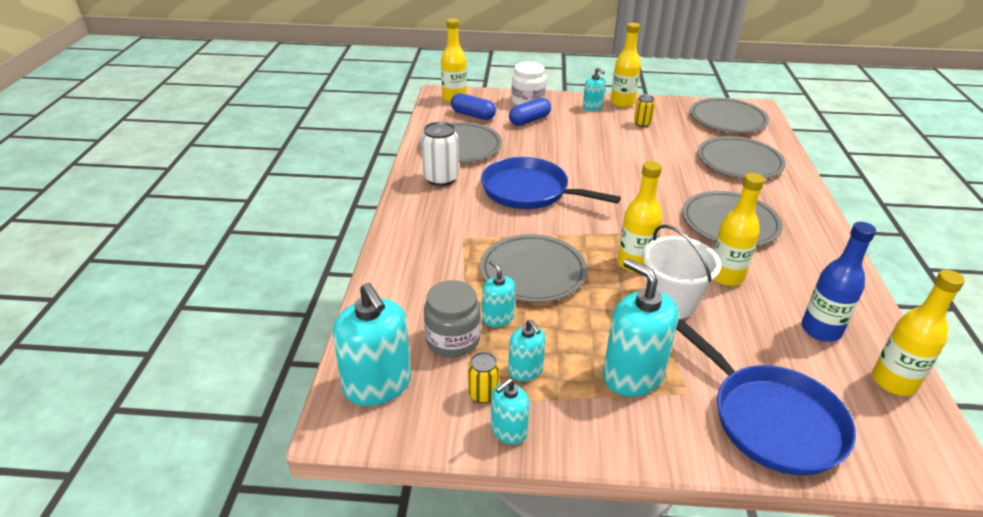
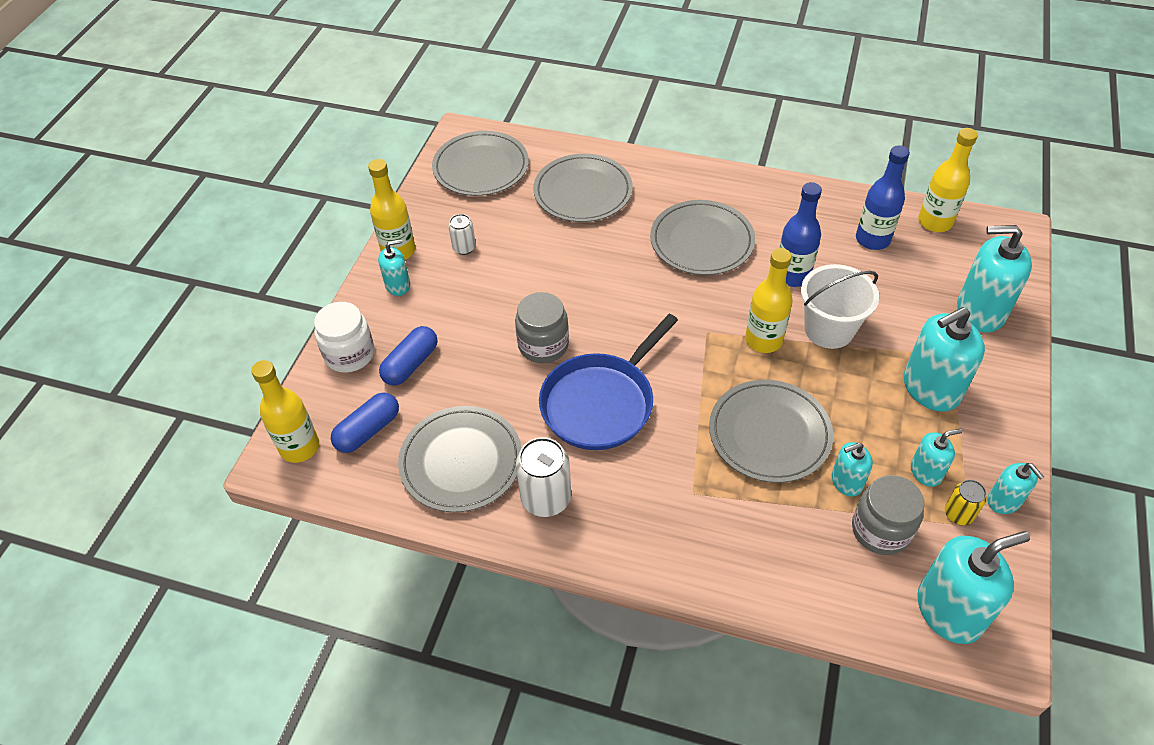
camera: 75 degrees left, 15 degrees up
(529, 120) = (411, 364): blue capsule -> blue capsule turned 60 degrees clockwise
(571, 163) = (543, 345): none -> grey jar
(642, 123) = (464, 248): yellow can -> white can
(725, 276) = (792, 275): yellow bottle -> blue bottle
(772, 420) = (980, 311): blue pan -> turquoise soap dispenser

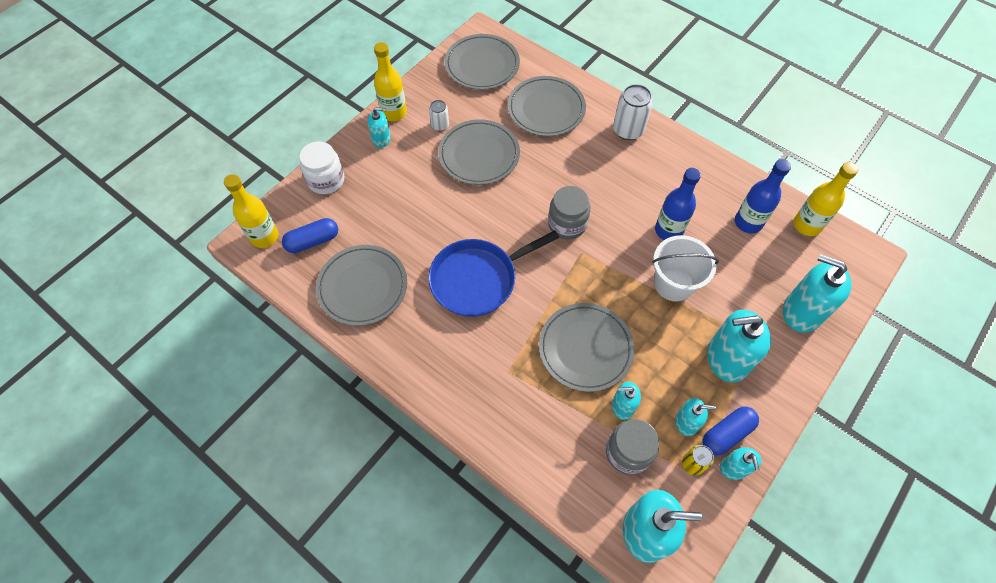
camera: 20 degrees right, 10 degrees up
(411, 364) = (363, 202): blue capsule -> blue capsule (726, 434)
(543, 345) = (459, 220): grey jar -> grey jar (567, 224)
(546, 498) = (405, 335): white can -> white can (628, 130)
(702, 241) = (614, 179): grey plate -> grey plate (479, 155)
(763, 340) = (619, 274): yellow bottle -> none

